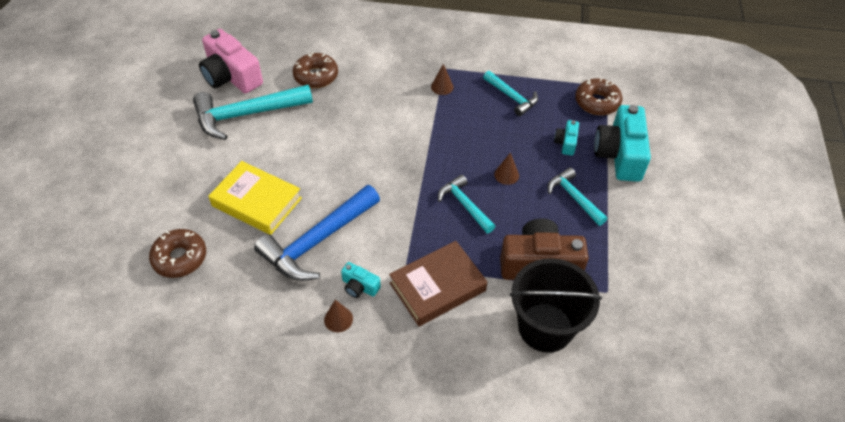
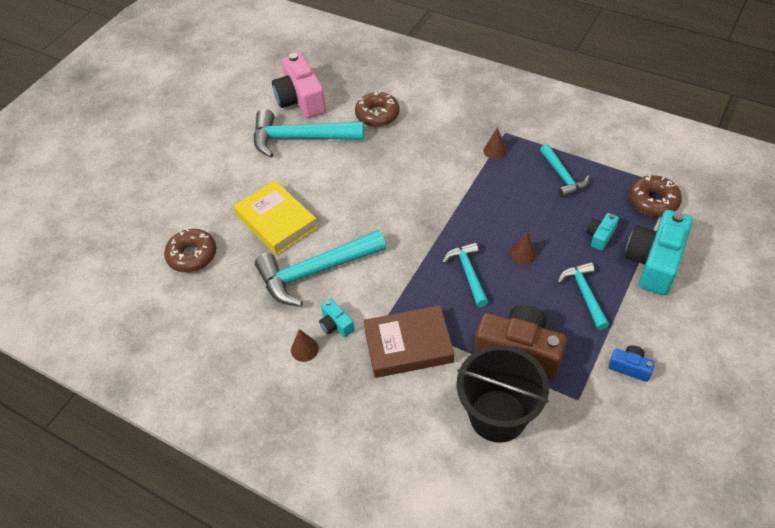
camera: 25 degrees right, 0 degrees up
(317, 241) = (315, 272): blue hammer -> turquoise hammer
(638, 251) = (629, 367): none -> blue camera

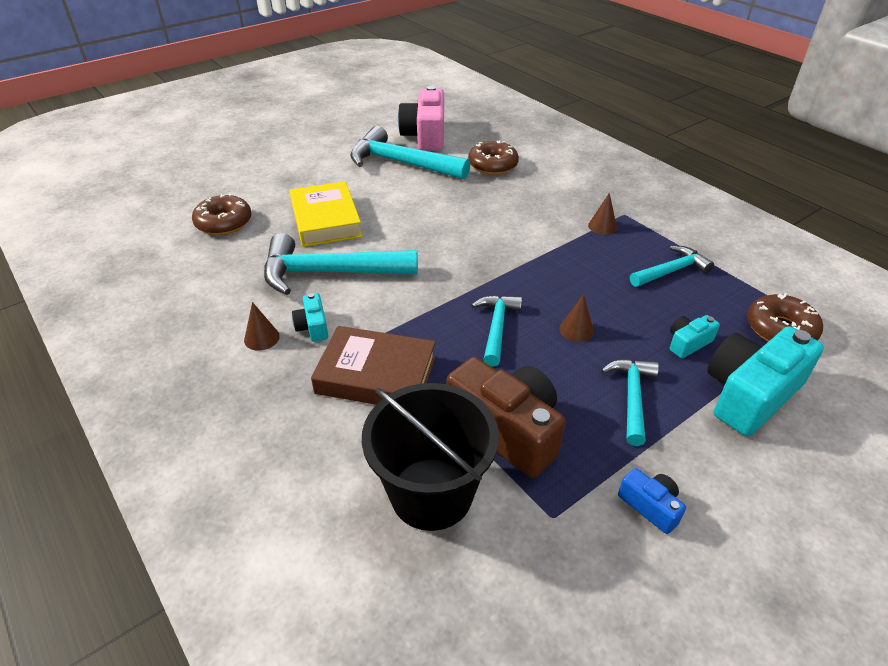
camera: 20 degrees right, 10 degrees down
(562, 176) = (671, 271): turquoise hammer -> turquoise hammer turned 120 degrees counterclockwise

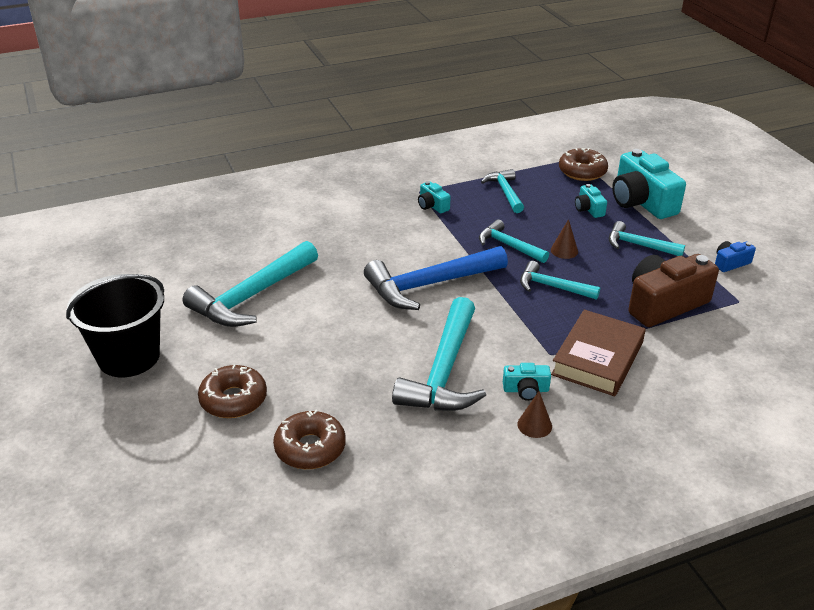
camera: 75 degrees left, 5 degrees down
(326, 220) = (344, 365): yellow book -> none
(425, 135) = (198, 270): pink camera -> none
(431, 493) = (720, 348): black bucket -> black bucket (129, 357)
(459, 245) = (429, 285): none -> blue hammer
(492, 165) = (294, 239): brown donut -> brown donut (233, 399)
(559, 287) = (509, 246): none -> turquoise hammer
(602, 226) = (432, 206): brown cone -> turquoise camera

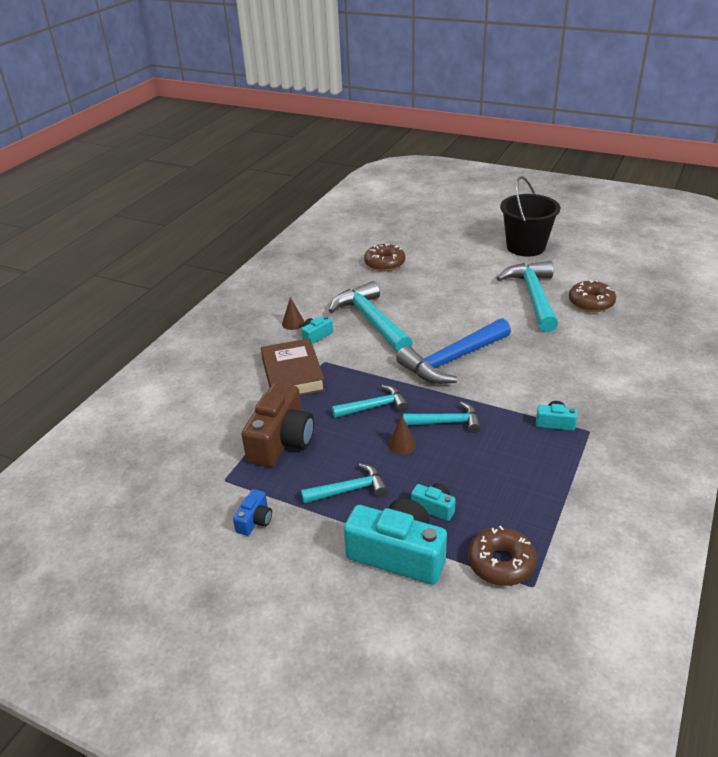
camera: 140 degrees right, 0 degrees up
(233, 399) = (448, 259): brown donut -> brown donut (591, 303)
(429, 285) = (452, 360): blue hammer -> blue hammer turned 150 degrees counterclockwise
(505, 192) = (526, 478): turquoise hammer -> none

